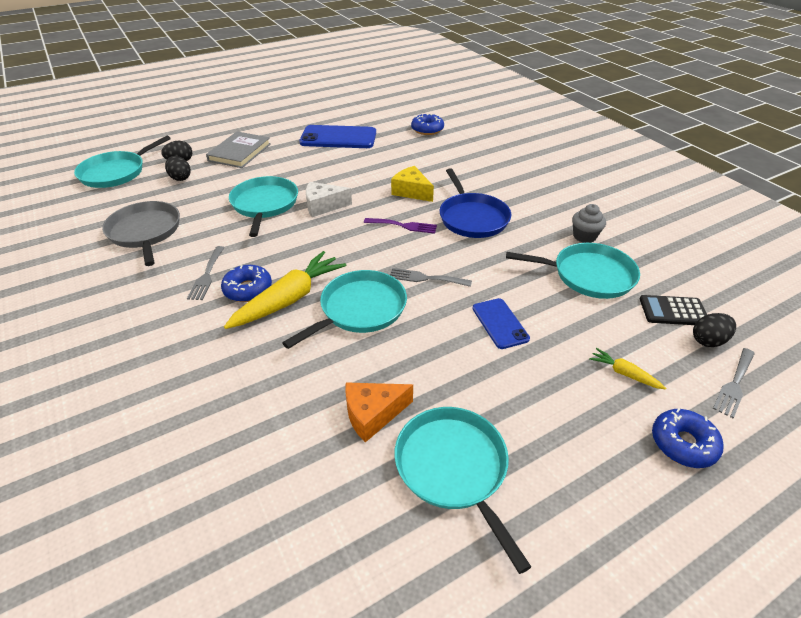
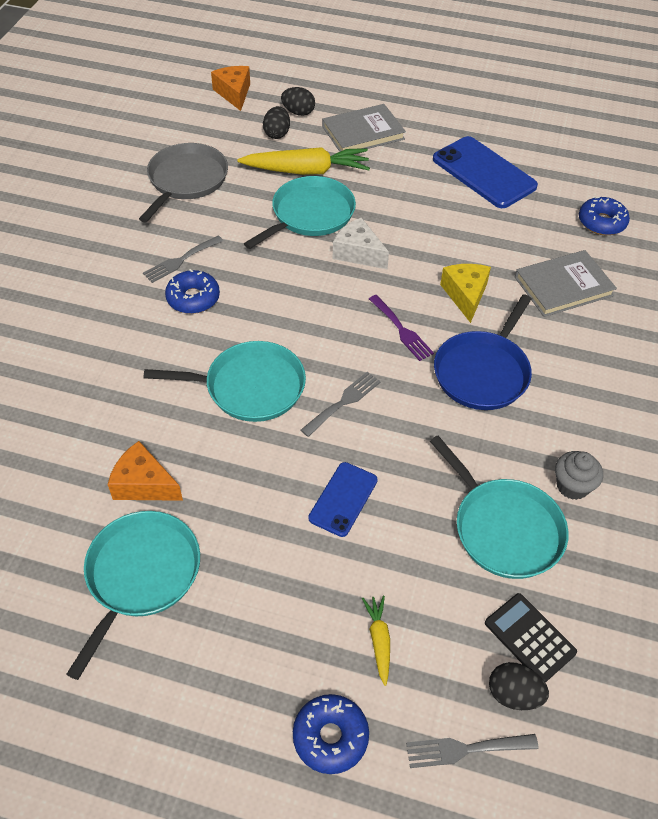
camera: 45 degrees right, 10 degrees up
(116, 172) = (234, 93): turquoise pan -> orange cheese
(289, 299) = (211, 332): yellow carrot -> yellow carrot (307, 171)
(426, 278) = (343, 402): grey fork -> grey fork turned 75 degrees clockwise
(451, 162) = (563, 286): none -> grey book

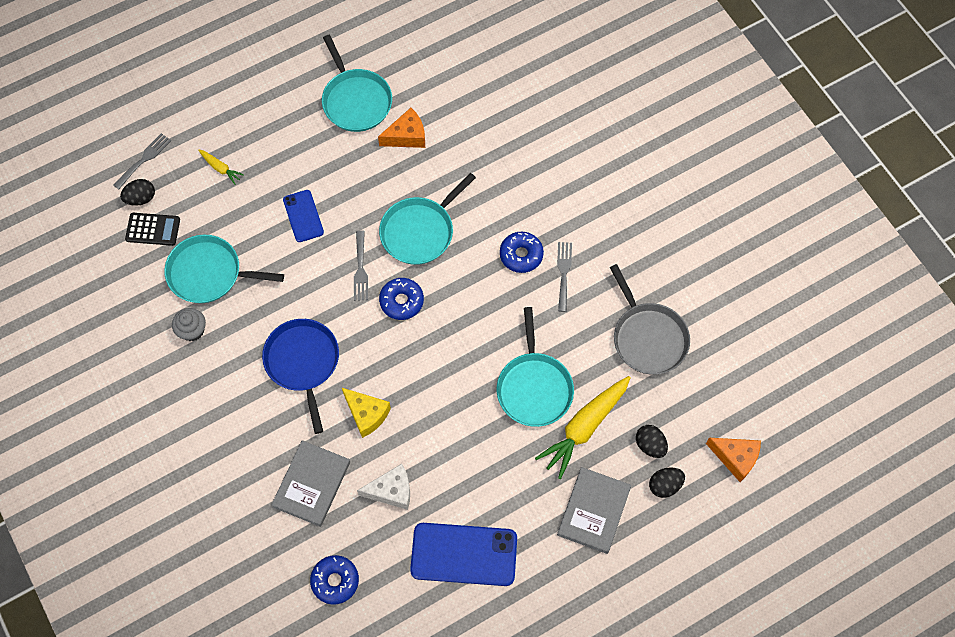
camera: 135 degrees right, 15 degrees up
(330, 737) = (204, 116): blue donut -> blue donut (401, 301)
(358, 253) = (467, 385): white cheese -> white cheese (391, 491)
(402, 330) = (378, 348): purple fork -> none

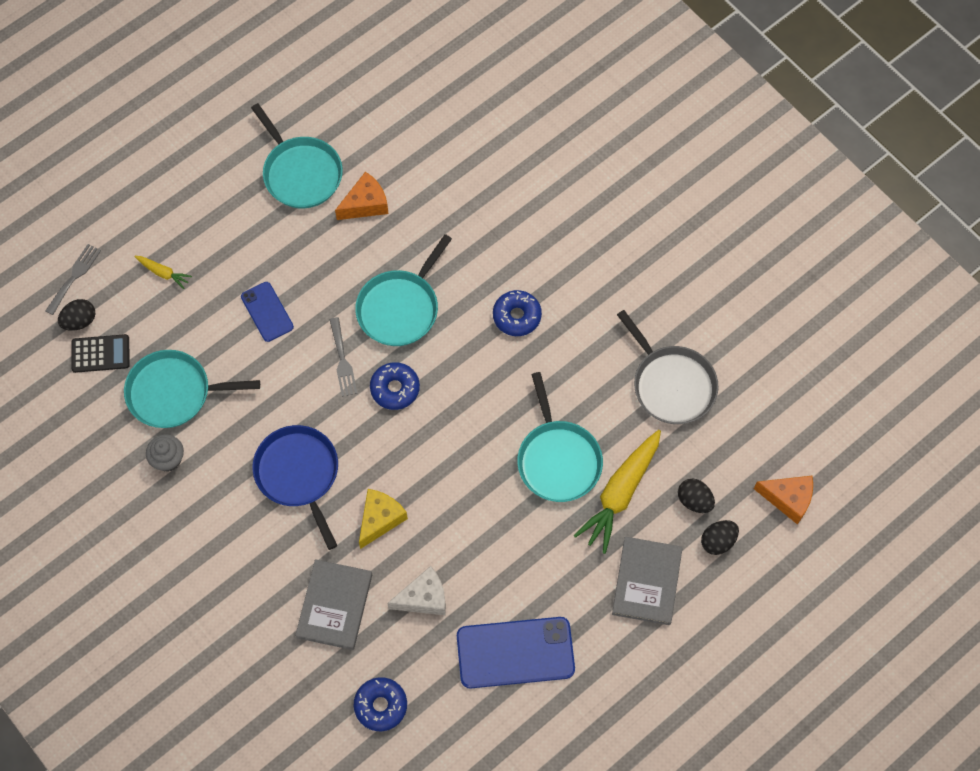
camera: 10 degrees left, 0 degrees up
(366, 414) = (380, 519): yellow cheese -> yellow cheese turned 90 degrees counterclockwise
(563, 273) = (567, 328): grey fork -> none

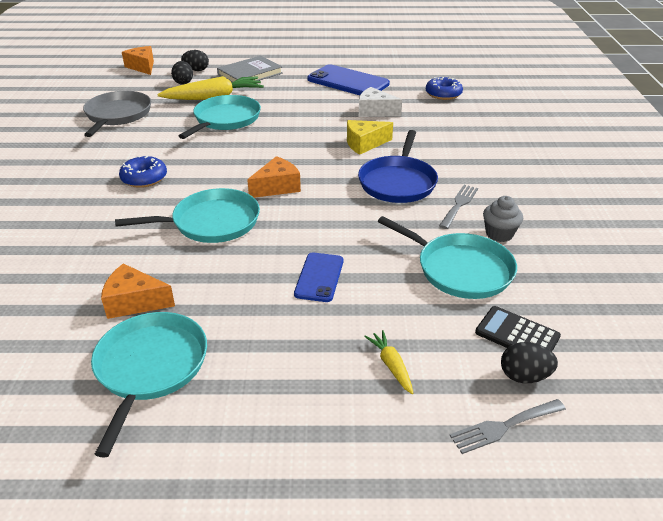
camera: 140 degrees left, 30 degrees down
(334, 605) = (433, 128): grey book -> none
(342, 361) = (295, 218): grey fork -> grey fork (459, 204)
(395, 389) = (277, 187): blue donut -> orange cheese

